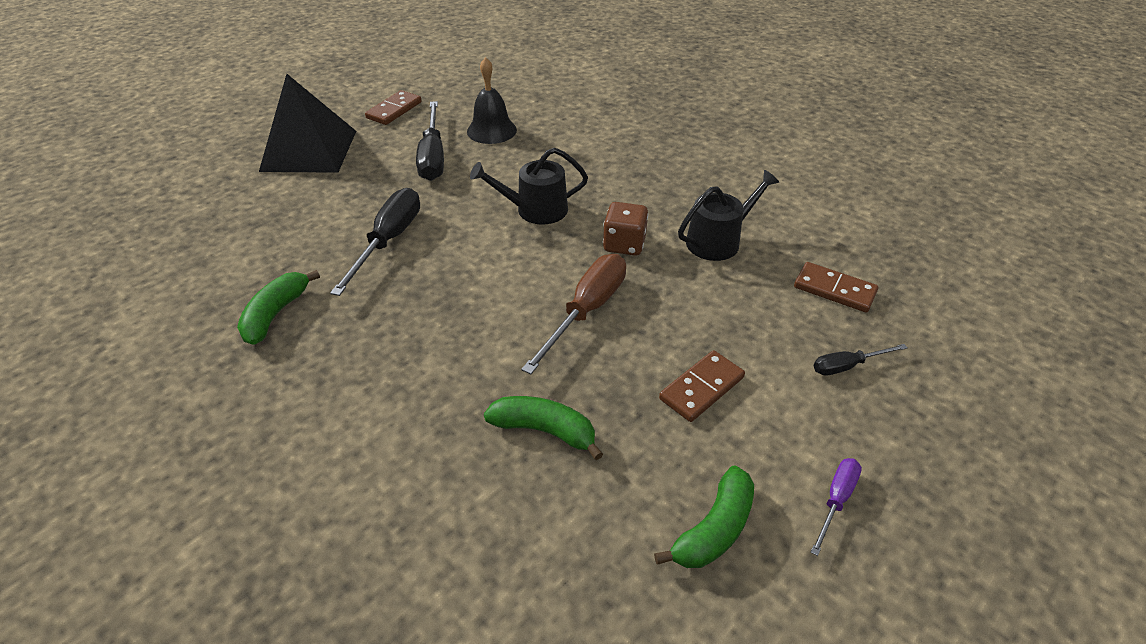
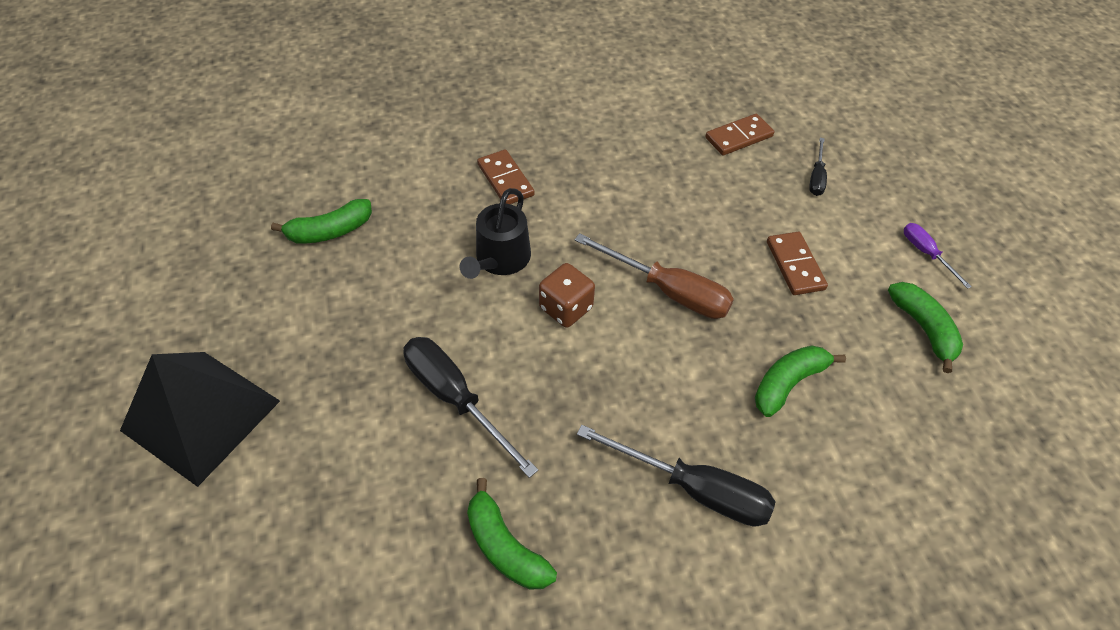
camera: 60 degrees left, 10 degrees up
(394, 110) = (196, 298): brown domino -> brown domino (505, 180)
(433, 157) = (332, 301): black screwdriver -> black screwdriver (693, 488)
(491, 130) = (330, 231): black bell -> green banana
(586, 311) = (668, 291): brown screwdriver -> brown screwdriver turned 150 degrees clockwise
(624, 244) = (599, 223): brown dice -> brown dice (566, 308)
(718, 241) = (638, 165): black watering can -> none

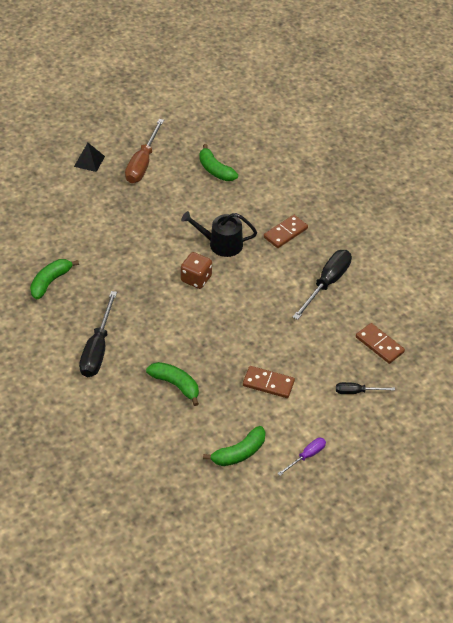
camera: 75 degrees right, 5 degrees down
(200, 415) = (89, 161): black pyramid -> black pyramid, size x0.46
(456, 398) = (124, 246): black screwdriver -> black screwdriver (327, 283)
(668, 291) = (224, 322): brown screwdriver -> brown screwdriver (143, 163)
(795, 265) = (268, 383): brown domino -> brown domino turned 45 degrees clockwise

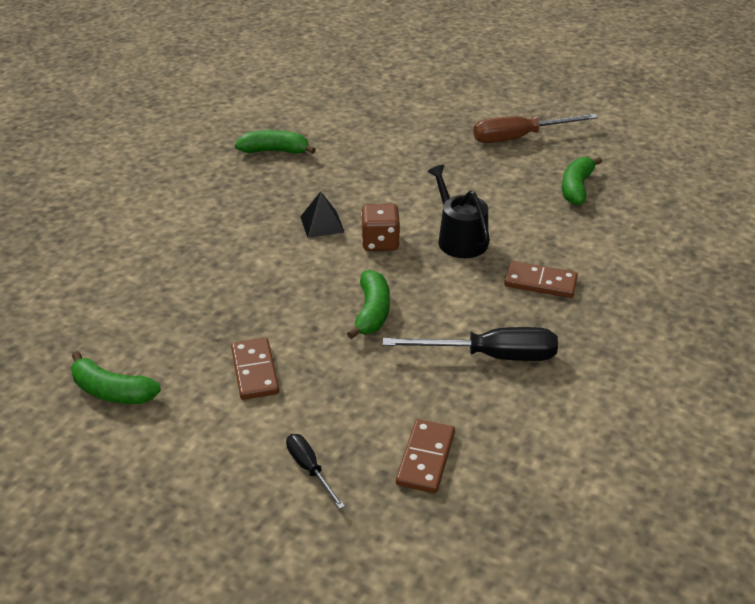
camera: 60 degrees right, 10 degrees down
(89, 161) = (478, 106): black pyramid -> black pyramid (322, 224)
(98, 348) = (203, 216): black screwdriver -> none
(175, 385) = (191, 293): green banana -> green banana (372, 312)
(306, 456) = (146, 461): purple screwdriver -> none

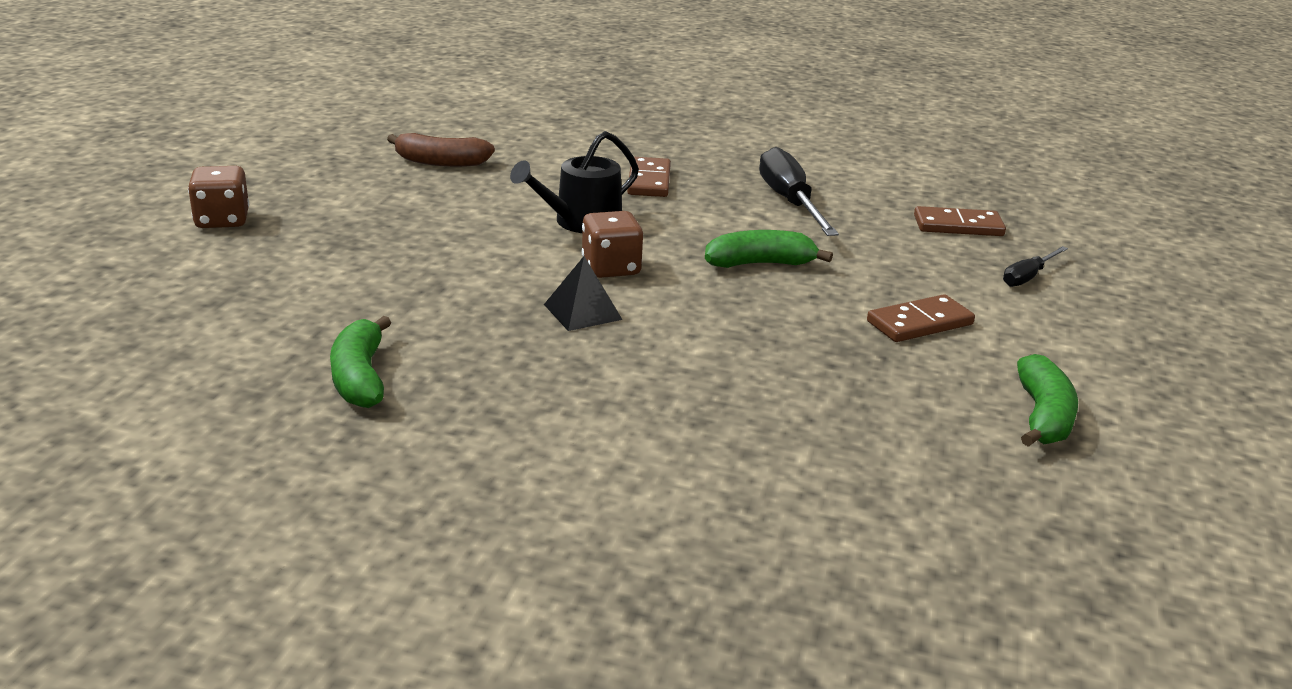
camera: 105 degrees left, 10 degrees down
(475, 112) = (222, 220): none -> brown dice
(519, 137) = (308, 192): brown screwdriver -> none
(576, 188) = (440, 162): green banana -> brown banana

